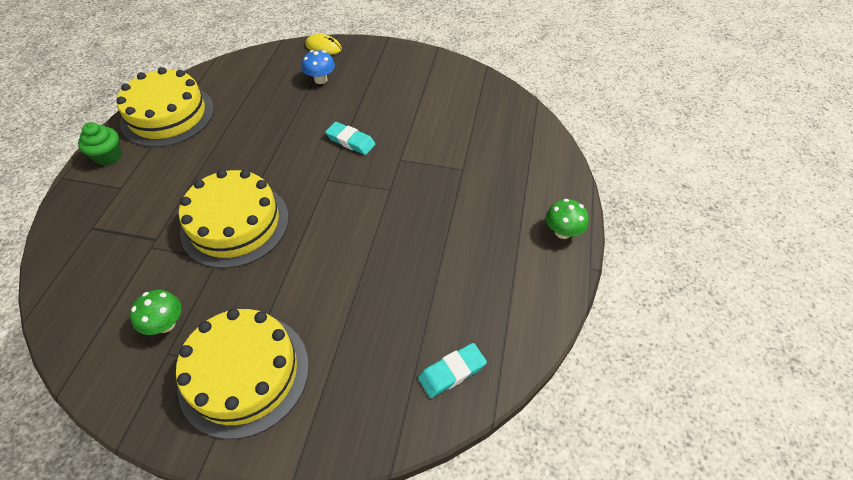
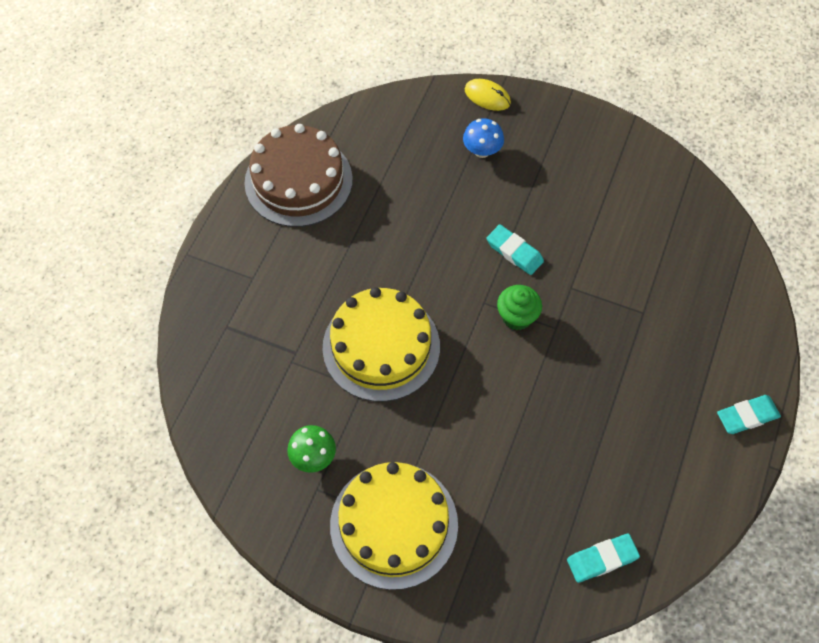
camera: 10 degrees right, 10 degrees up
(109, 156) = (236, 232): green cupcake -> green cupcake (517, 317)
(168, 115) = (298, 181): yellow cake -> brown cake
(562, 232) = (747, 416): green mushroom -> turquoise eraser

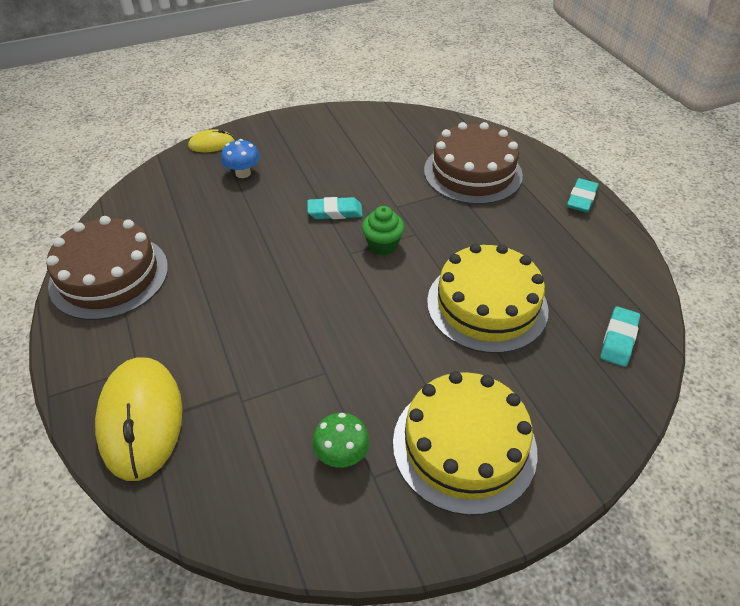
camera: 45 degrees left, 15 degrees down
(223, 320) = (141, 419): none -> yellow mouse
(381, 347) = (306, 333): yellow cake -> yellow cake (487, 305)
(680, 306) = (472, 172): none -> brown cake

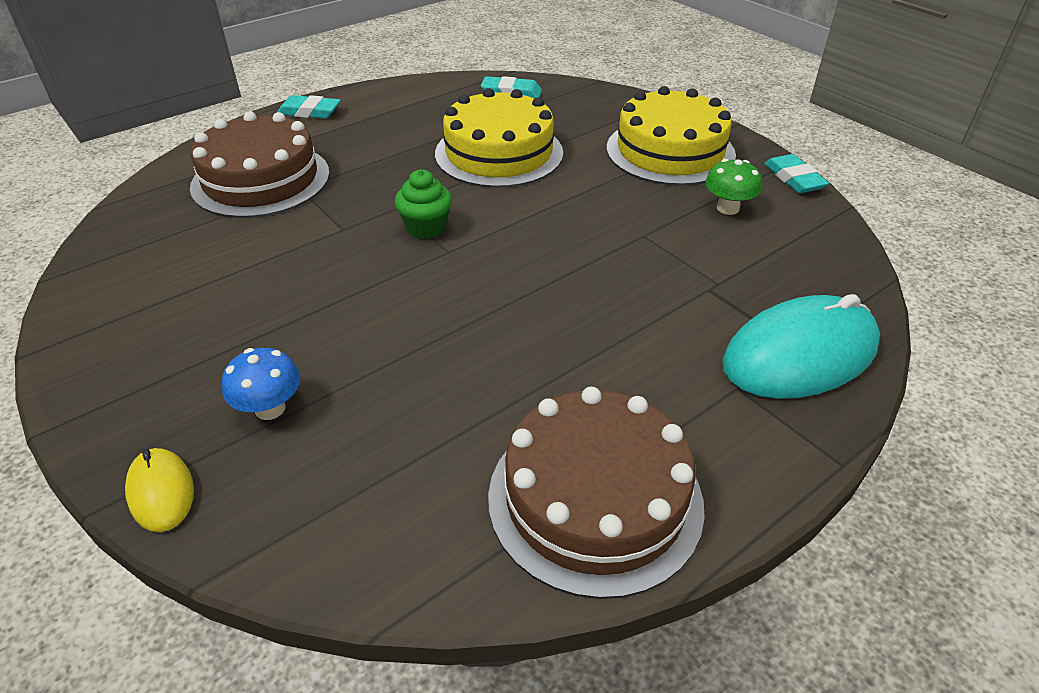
camera: 105 degrees left, 5 degrees down
(141, 419) = (800, 354): yellow mouse -> turquoise mouse
(335, 212) = (365, 279): turquoise eraser -> turquoise eraser (794, 179)

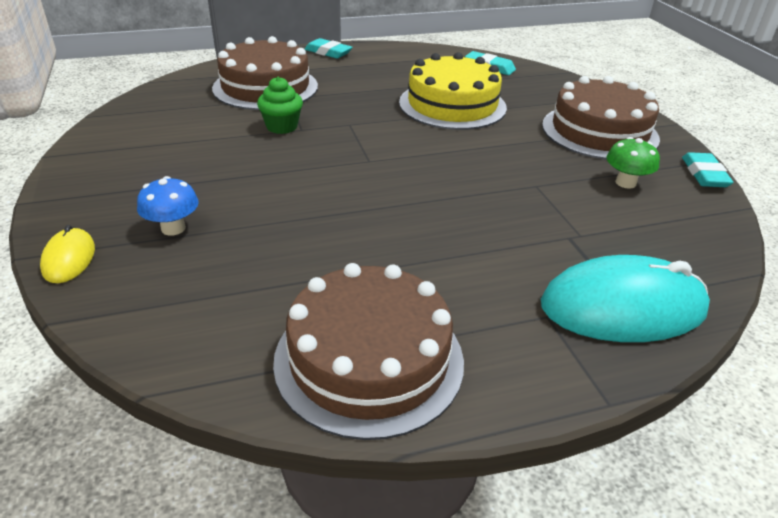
camera: 20 degrees right, 5 degrees down
(426, 228) = (362, 142): green cupcake -> green cupcake (282, 127)
(670, 151) = (599, 131): yellow cake -> brown cake

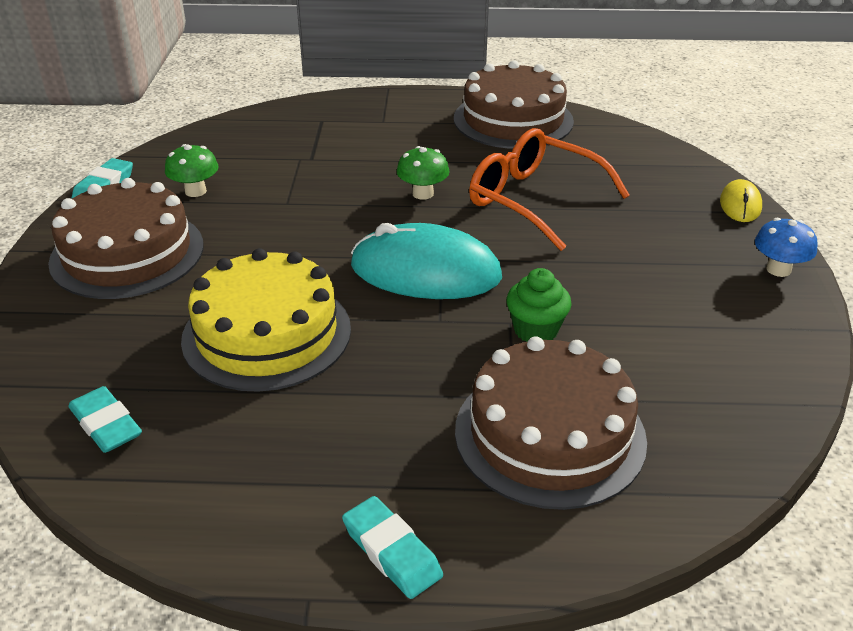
camera: 160 degrees left, 0 degrees up
(173, 228) = (656, 216): blue mushroom -> blue mushroom (778, 269)
(304, 226) = (535, 200): none -> orange glasses
(421, 214) = (423, 194): none -> green mushroom
(623, 307) = (327, 117): turquoise mouse -> turquoise mouse (425, 271)

